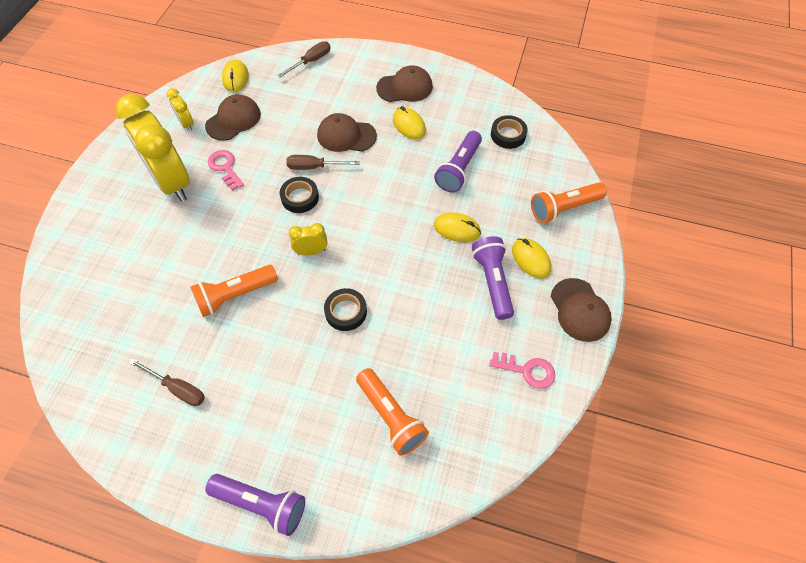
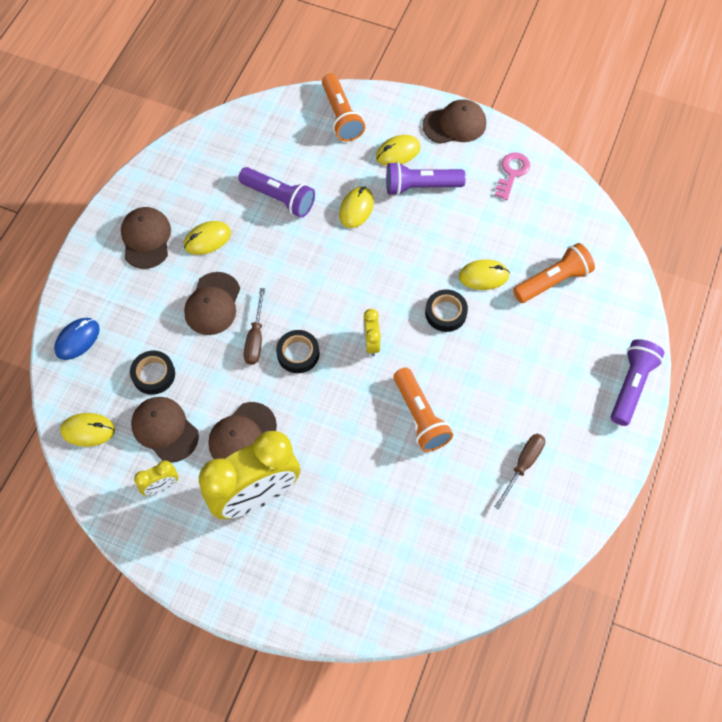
camera: 85 degrees left, 5 degrees up
(225, 167) = (242, 435): pink key -> brown cap
(311, 61) = (77, 340): brown screwdriver -> blue mouse
(391, 345) = (483, 276): none -> yellow mouse
(508, 135) = (238, 148): black tape -> black tape (153, 374)

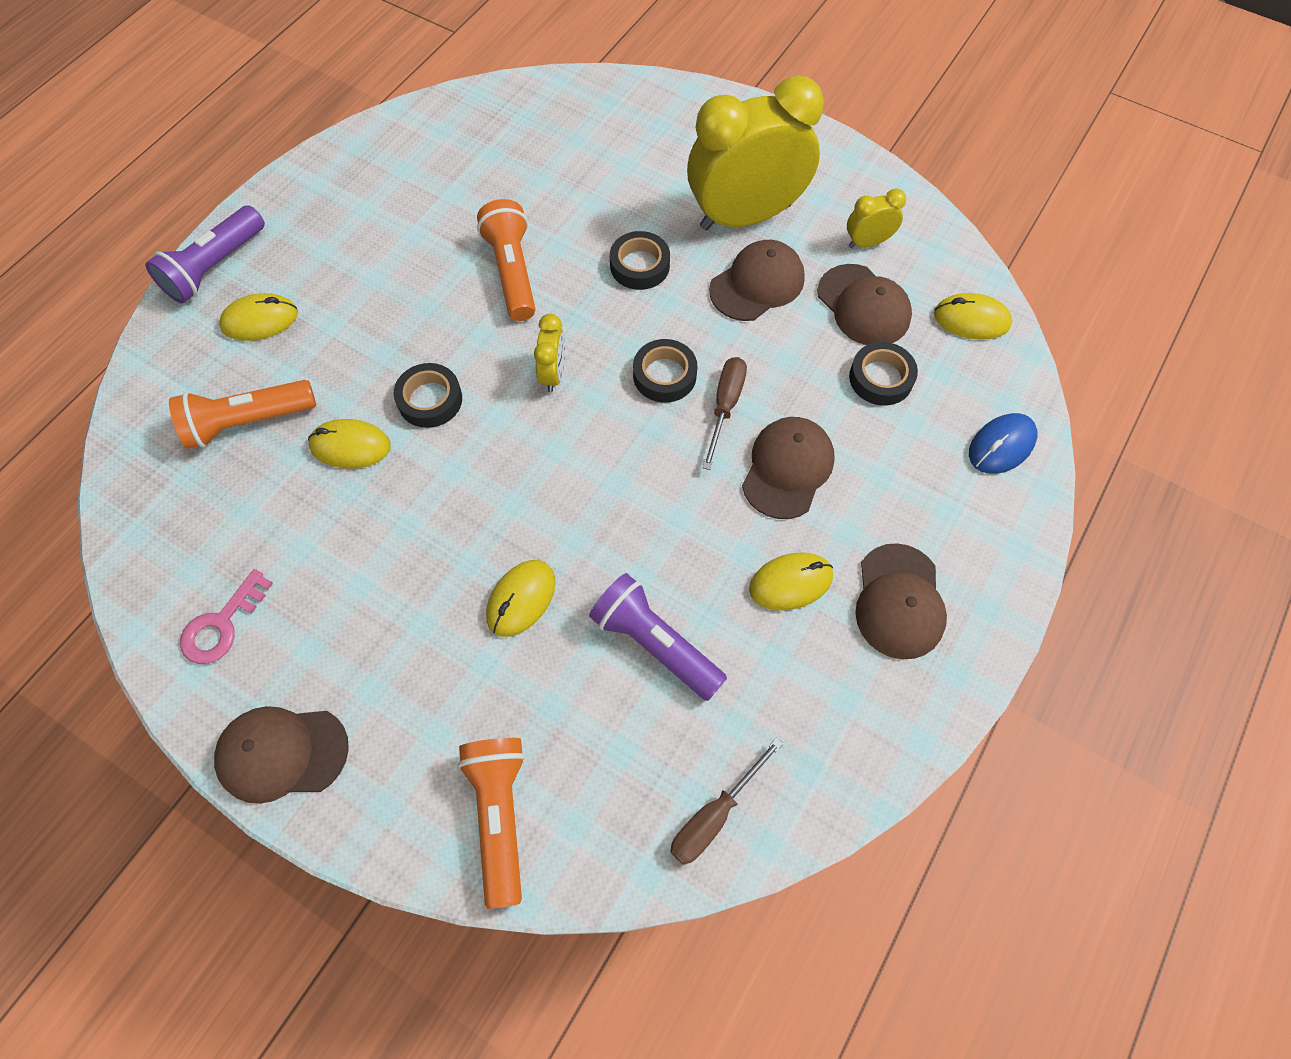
camera: 170 degrees left, 0 degrees up
(329, 437) = (639, 265): none -> black tape
(398, 152) = (413, 706): yellow mouse -> yellow mouse (260, 320)
(420, 186) = (395, 624): purple flashlight -> none
(523, 465) = (400, 201): brown screwdriver -> brown screwdriver (714, 815)

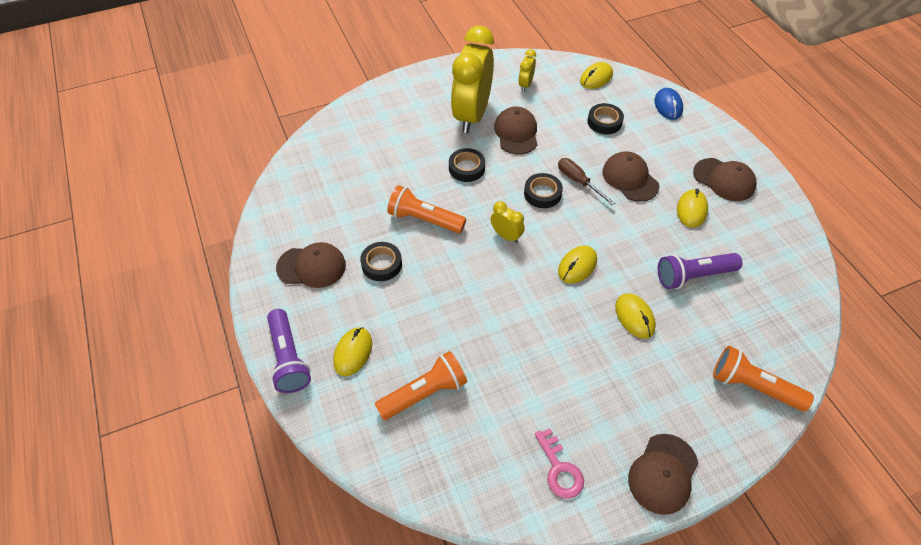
camera: 55 degrees left, 10 degrees down
(247, 422) = (424, 393): orange flashlight -> orange flashlight turned 135 degrees counterclockwise
(350, 446) = (482, 348): yellow mouse -> yellow mouse (577, 266)
(430, 400) = (480, 296): black tape -> black tape (381, 264)
(714, 815) = (795, 300): brown screwdriver -> none
(863, 306) = (560, 105): brown cap -> brown cap (311, 266)

